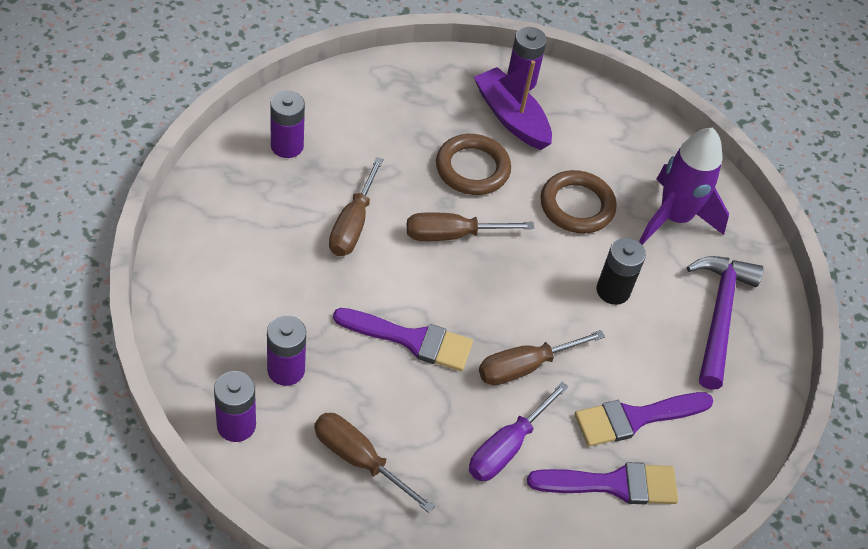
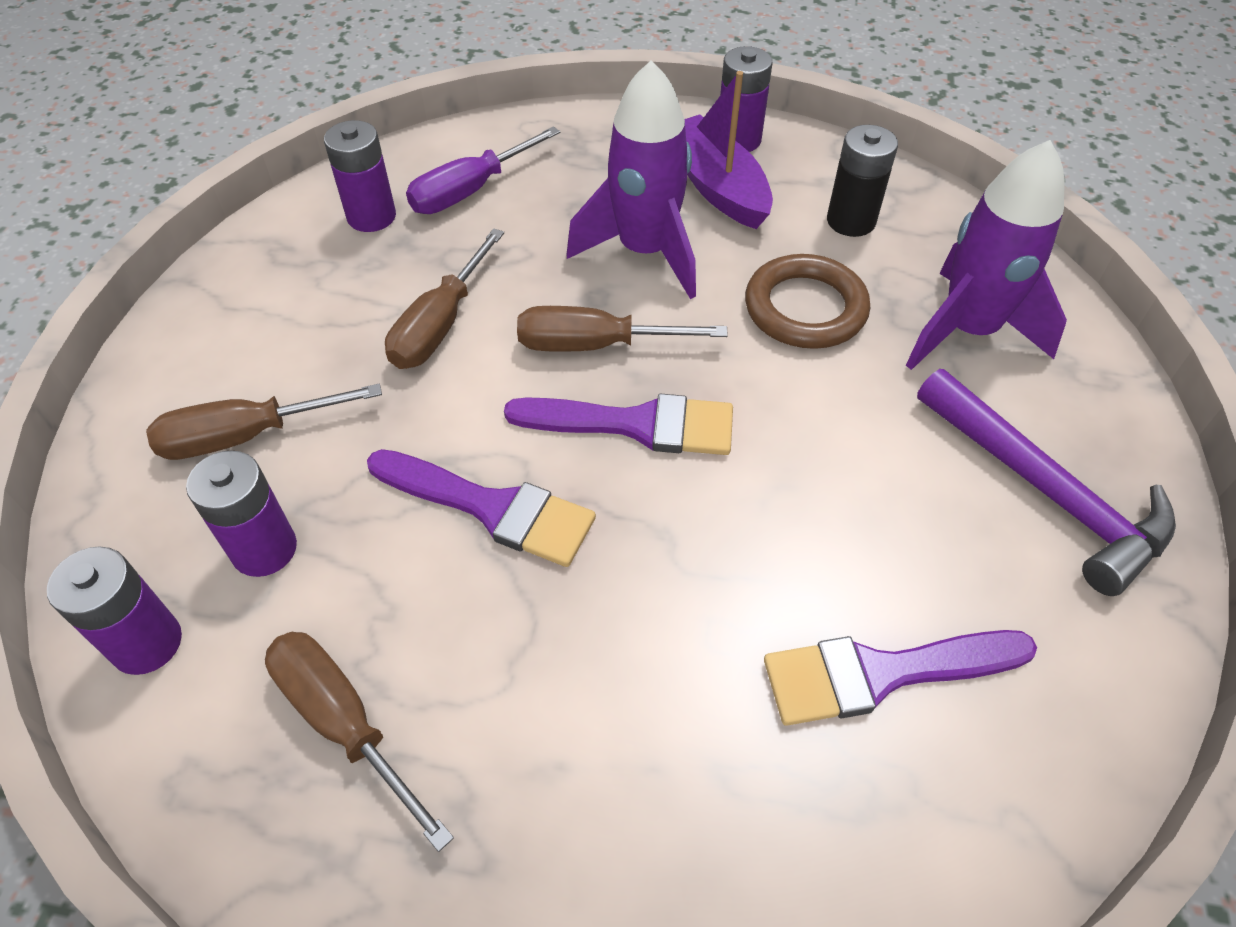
camera: 15 degrees right, 0 degrees up
(472, 168) = (645, 252): brown ring -> purple rocket
(507, 447) = (628, 716): purple screwdriver -> purple screwdriver (471, 190)
(525, 366) = (684, 564): brown screwdriver -> brown screwdriver (247, 436)
(613, 290) = (855, 441): black battery -> black battery (851, 221)
(613, 484) = (828, 809): purple brush -> purple brush (636, 424)
(719, 315) = (1046, 491): purple hammer -> purple hammer turned 120 degrees clockwise

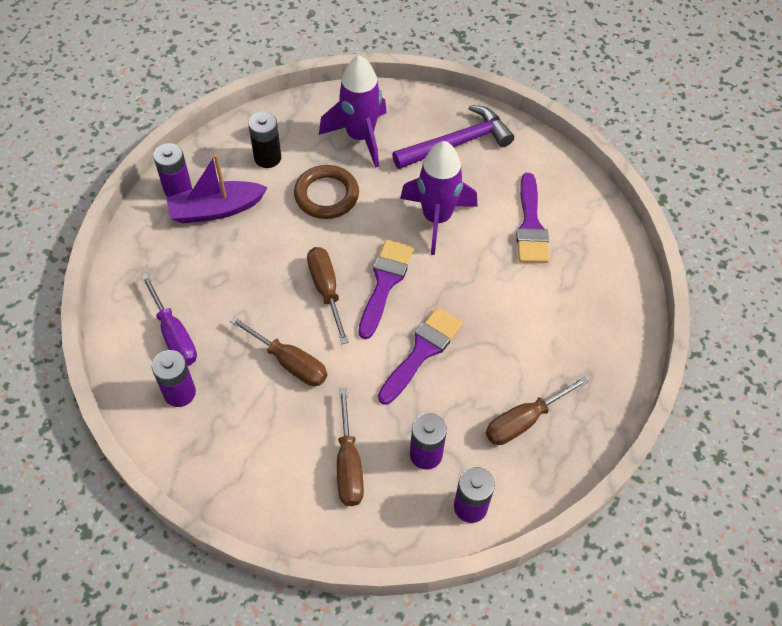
camera: 80 degrees left, 5 degrees up
(596, 345) = (326, 290): brown screwdriver -> brown screwdriver turned 150 degrees clockwise
(645, 252) = (261, 255): purple rocket -> purple rocket (436, 218)

